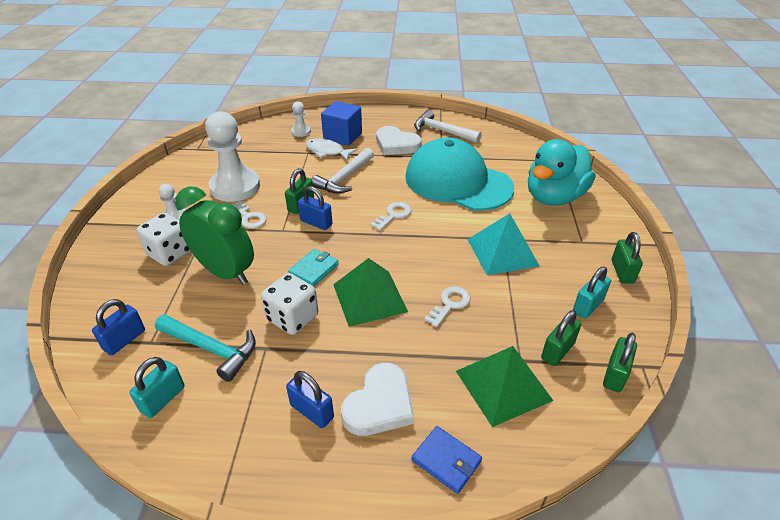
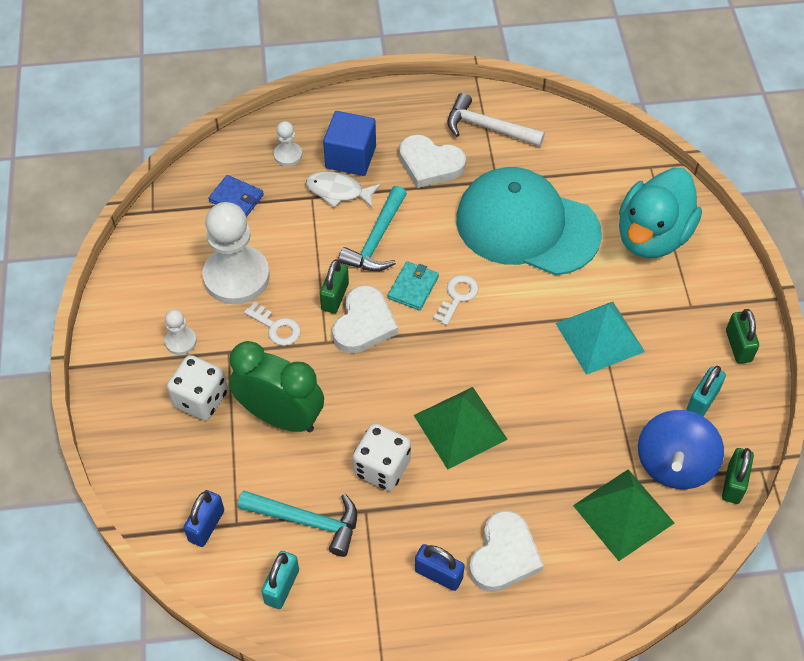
camera: 10 degrees left, 15 degrees up
(314, 269) = (384, 397): turquoise wallet -> turquoise wallet (413, 287)
(316, 223) = (364, 324): blue padlock -> white heart
(344, 178) = (377, 240): white hammer -> turquoise hammer
(446, 461) = (581, 602): blue wallet -> blue wallet (236, 198)
(450, 304) = (552, 422): white key -> none
(557, 351) = (674, 464): green padlock -> blue spinning top

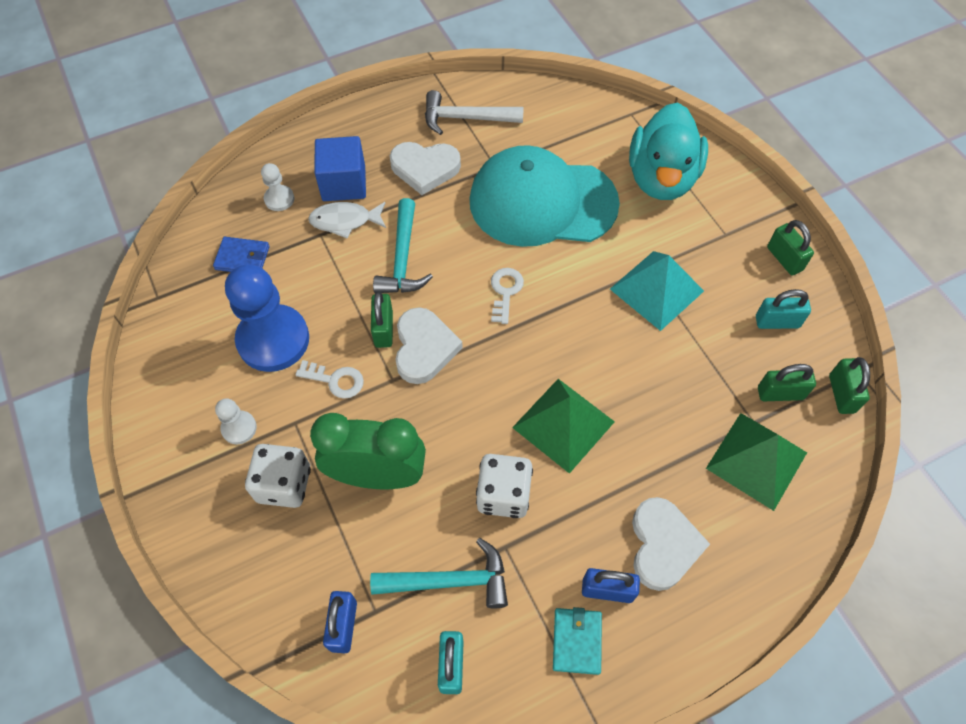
camera: 20 degrees left, 5 degrees up
(236, 277) = (273, 340): white pawn -> blue pawn
(413, 287) = (458, 295): turquoise wallet -> turquoise wallet (577, 641)
(674, 464) = (780, 393): blue spinning top -> green padlock
(702, 401) = (777, 322): turquoise padlock -> turquoise padlock turned 75 degrees clockwise

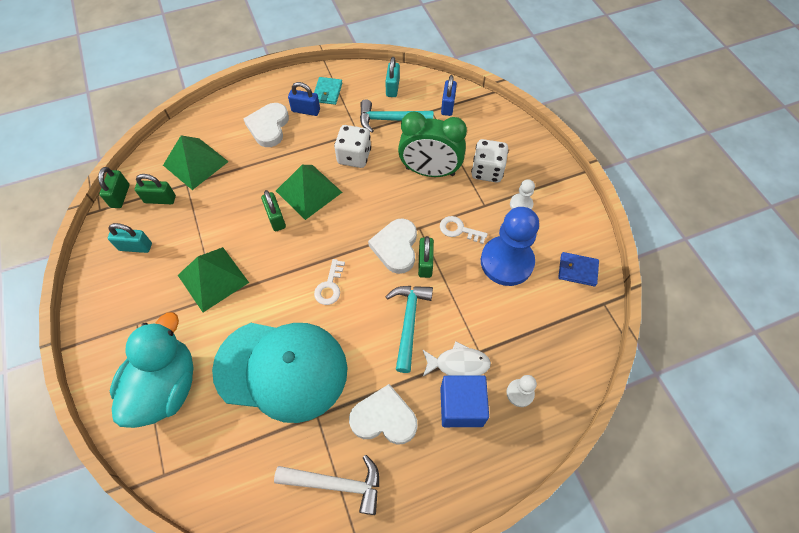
camera: 175 degrees left, 0 degrees up
(242, 258) = (542, 333): blue wallet -> blue wallet (577, 270)
(657, 290) = (213, 278): turquoise pyramid -> green pyramid
(784, 259) = (101, 297): green padlock -> green padlock (276, 218)

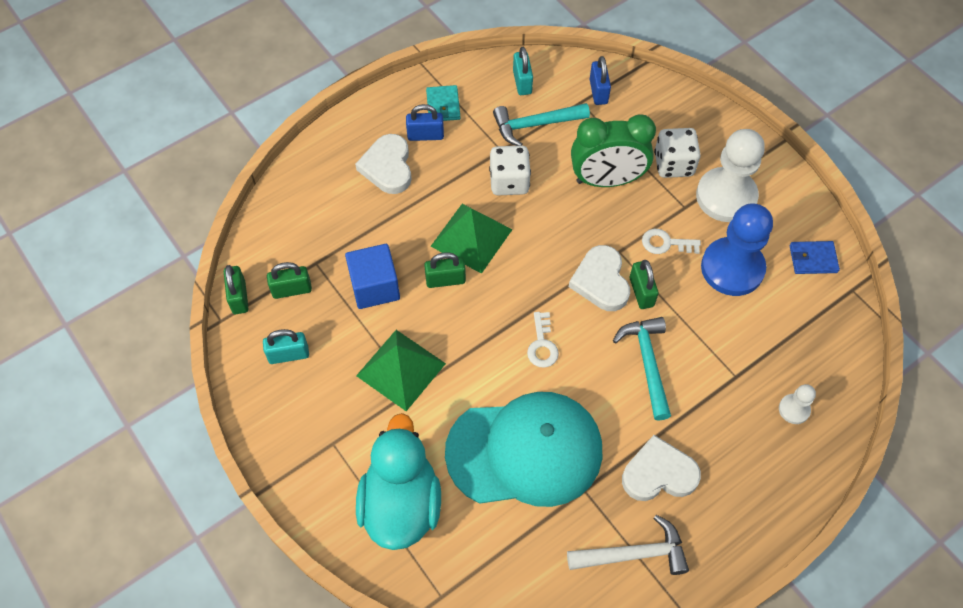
camera: 15 degrees left, 0 degrees up
(195, 163) = (316, 234): green pyramid -> none
(276, 218) = (445, 280): green padlock -> green padlock turned 60 degrees counterclockwise
(458, 363) = (718, 395): white fish -> none
(461, 406) = (737, 439): blue cube -> blue cube (375, 287)
(521, 204) = (726, 196): white pawn -> white pawn, size x2.18

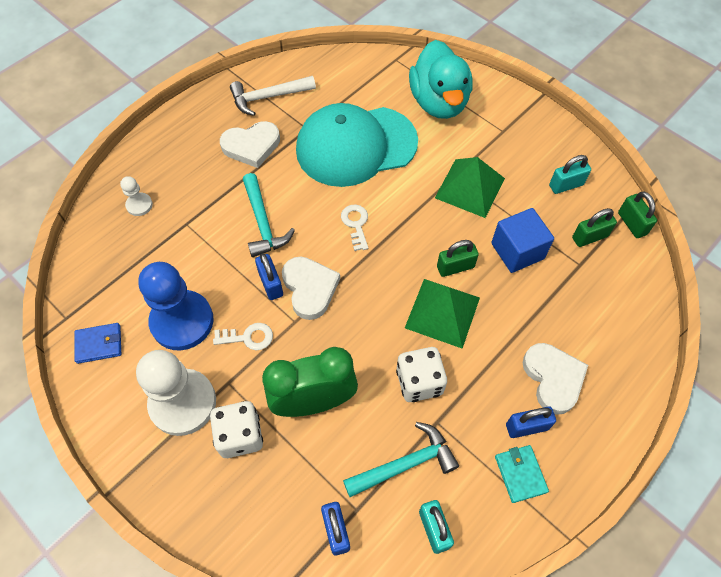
camera: 170 degrees right, 0 degrees up
(641, 292) = (271, 284): green padlock -> blue padlock

